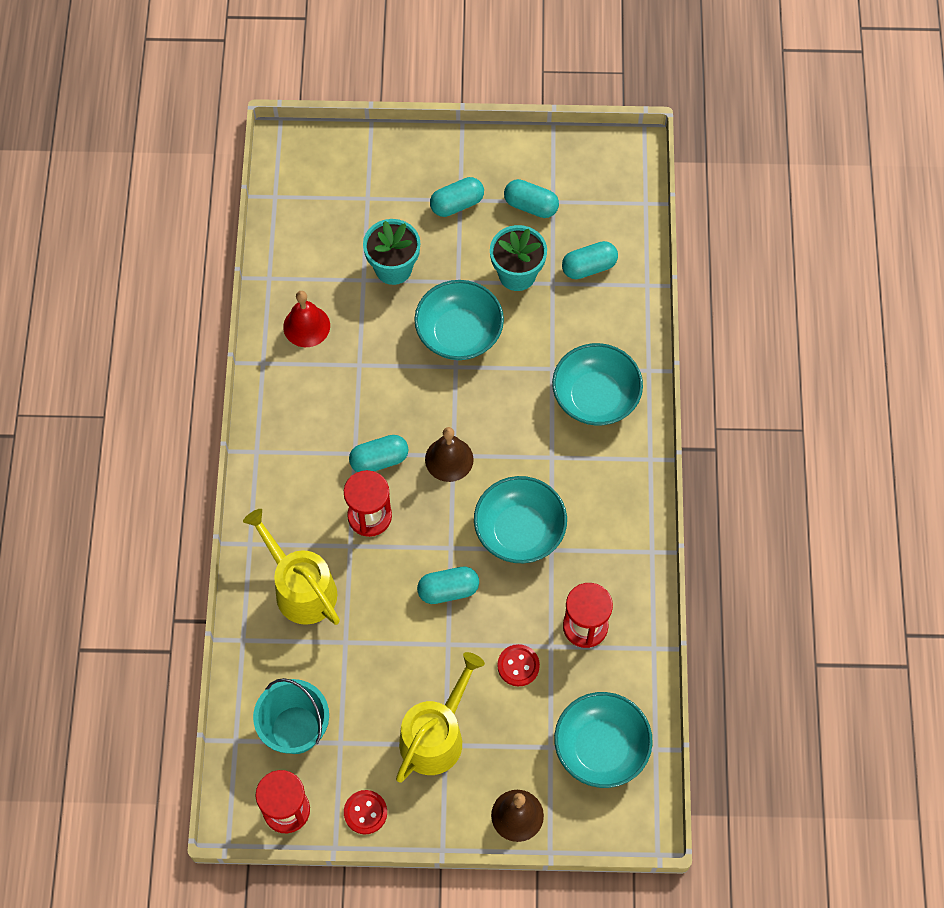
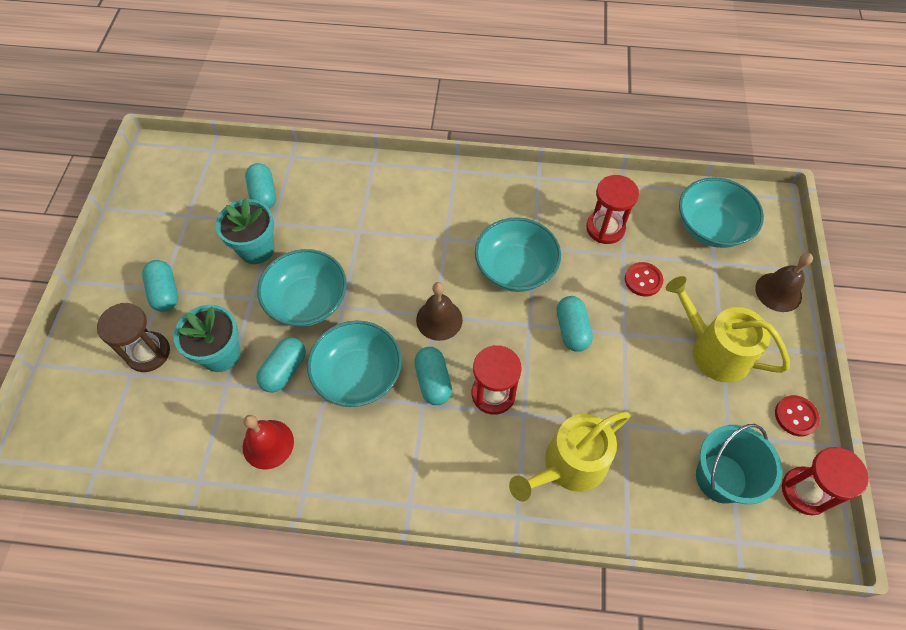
camera: 85 degrees left, 5 degrees down
(390, 207) = (148, 353): none -> brown hourglass
(531, 206) = (187, 232): turquoise capsule -> turquoise capsule (284, 370)
(595, 397) = (392, 201): turquoise bowl -> turquoise bowl (358, 375)

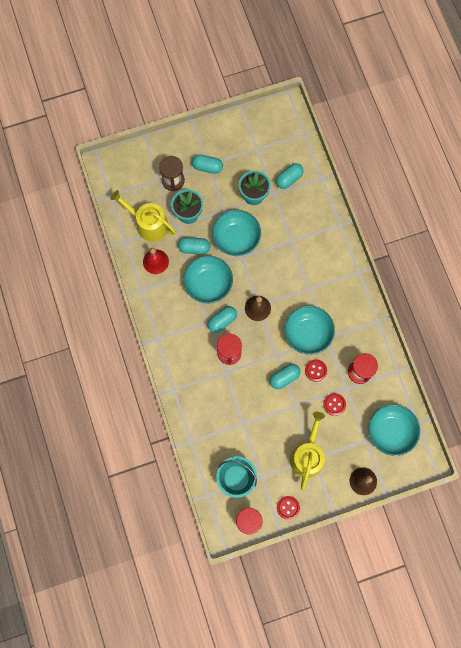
camera: 65 degrees right, 15 degrees up
(165, 292) = (207, 167): turquoise capsule -> turquoise capsule turned 60 degrees clockwise
(569, 465) = (209, 403): yellow watering can -> yellow watering can (148, 224)
(579, 282) = (315, 370): none -> red button

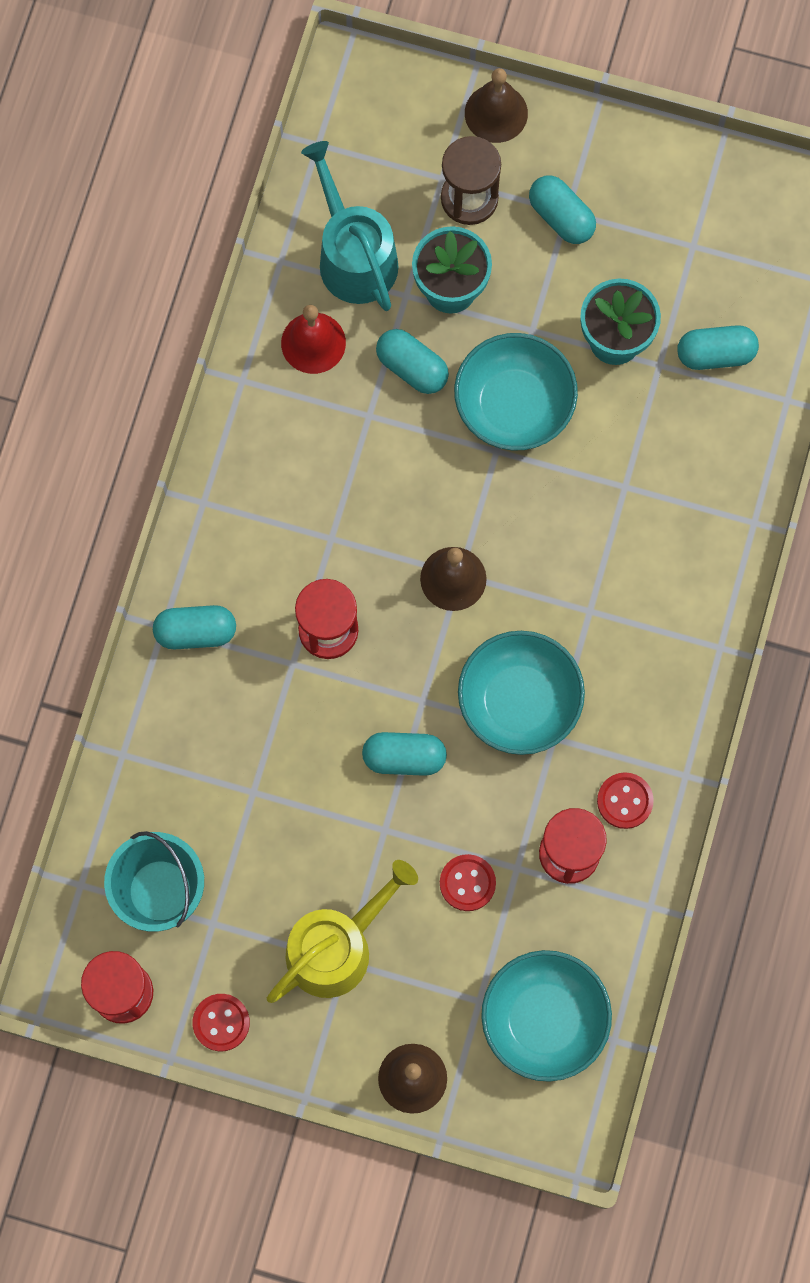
camera: 35 degrees right, 0 degrees up
(148, 224) = (353, 256): yellow watering can -> turquoise watering can
(161, 147) = (496, 113): none -> brown bell
(208, 284) = (388, 460): turquoise bowl -> none
(222, 321) = (361, 556): turquoise capsule -> turquoise capsule (196, 632)
(315, 370) = (480, 788): red button -> red button (625, 801)

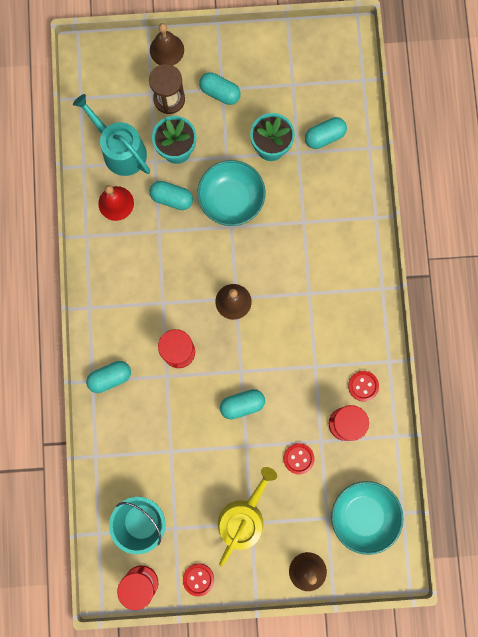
camera: 20 degrees left, 5 degrees up
(519, 701) = (290, 353): turquoise bowl -> none

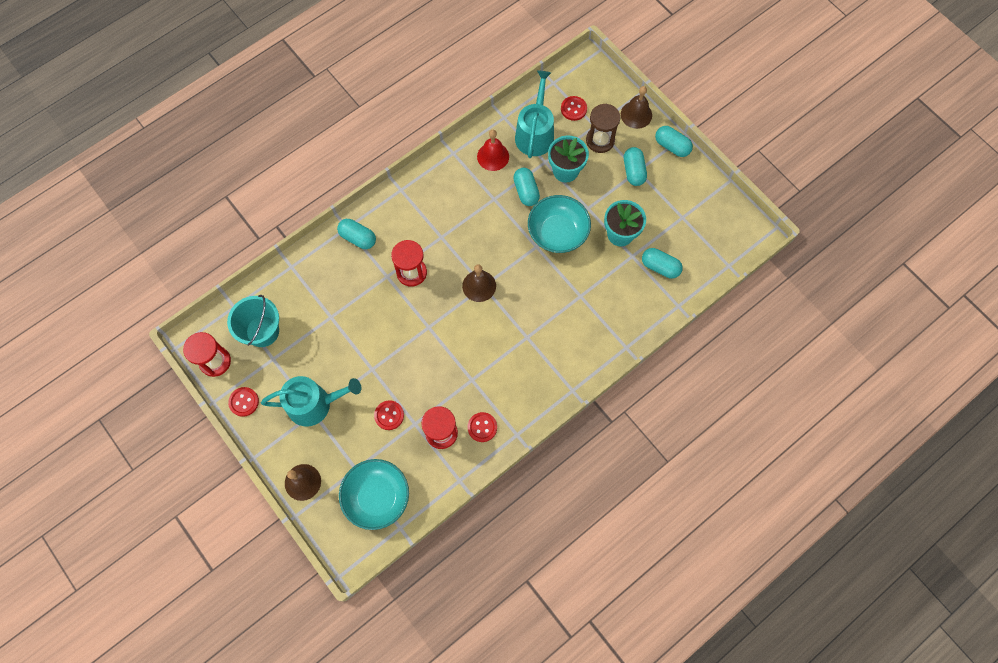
camera: 55 degrees right, 10 degrees down
(120, 99) = (573, 109): none -> red button
(242, 404) = (403, 345): turquoise capsule -> turquoise capsule (672, 146)
(243, 517) = (314, 404): yellow watering can -> turquoise watering can

